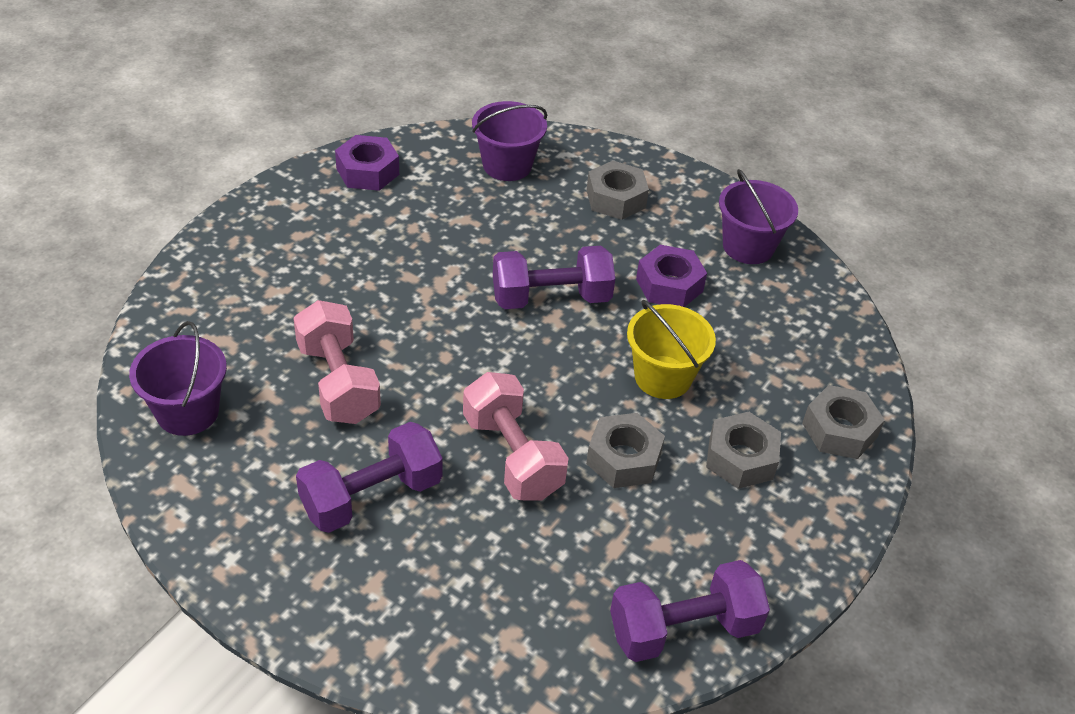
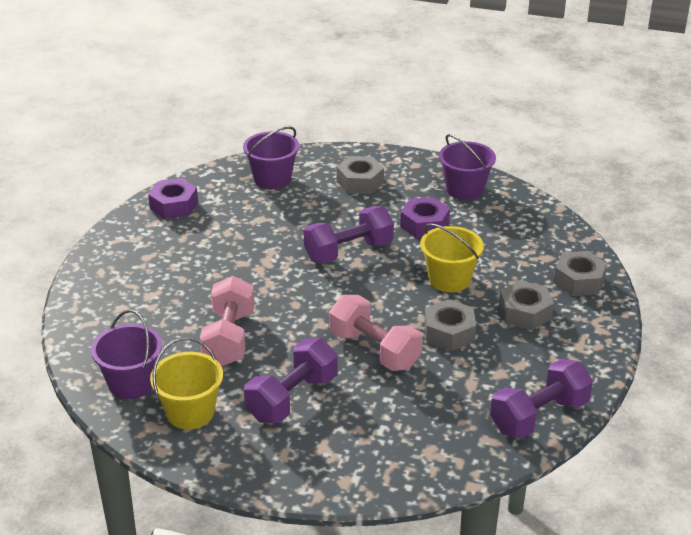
camera: 15 degrees left, 10 degrees down
(235, 477) = (190, 412): none -> yellow bucket
(338, 382) = (229, 338): pink dumbbell -> pink dumbbell turned 45 degrees clockwise

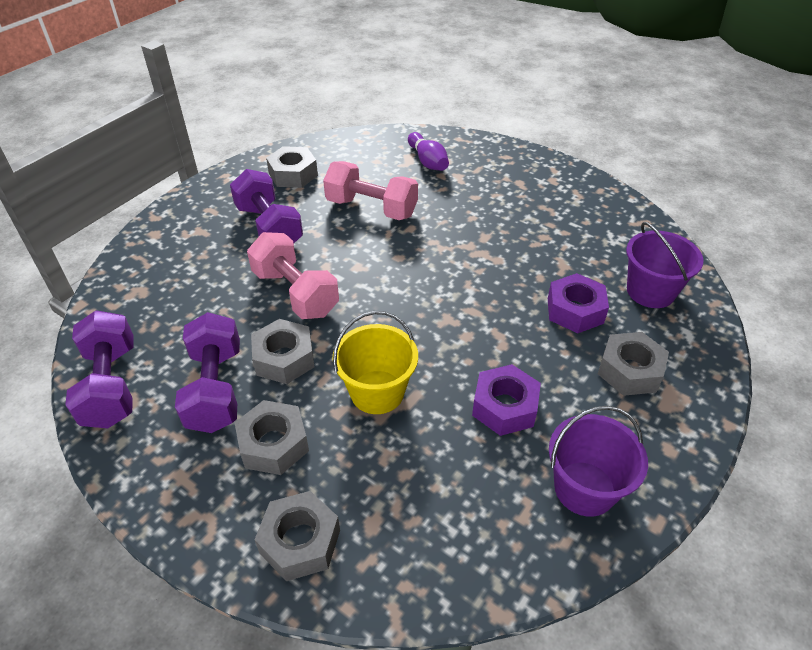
camera: 110 degrees right, 10 degrees up
(128, 320) = (428, 161): none -> purple bowling pin
(131, 383) = (347, 153): purple bucket -> none
(174, 205) = (607, 210): purple nut -> purple nut (575, 310)
(190, 412) = (293, 174): yellow bucket -> grey nut
(348, 252) = (472, 318): purple dumbbell -> purple dumbbell (215, 389)
(374, 350) = (295, 293): pink dumbbell -> pink dumbbell turned 75 degrees clockwise

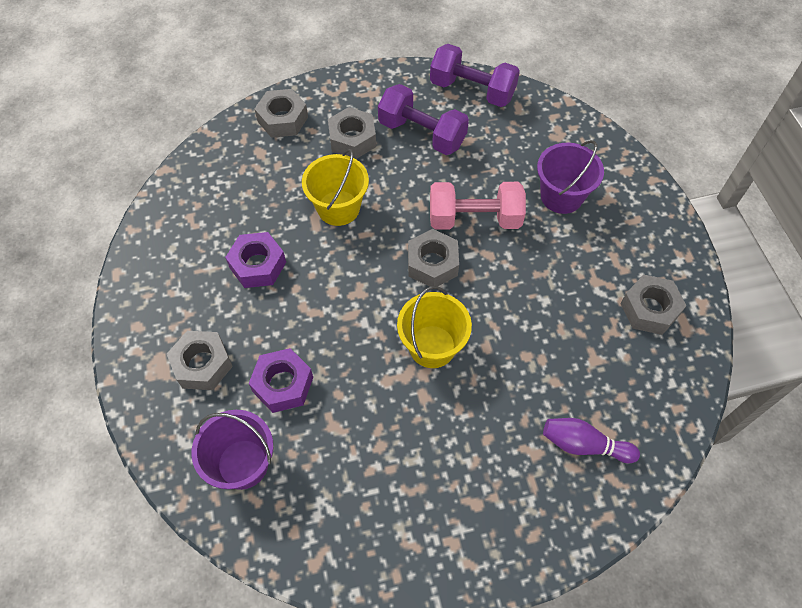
camera: 130 degrees right, 15 degrees up
(269, 227) = (575, 246): purple dumbbell -> none
(284, 358) = (414, 178): grey nut -> grey nut (432, 263)
(371, 208) = (541, 337): pink dumbbell -> none
(443, 253) = (432, 346): none -> yellow bucket
(584, 488) = (170, 258): purple bucket -> purple bucket (561, 196)

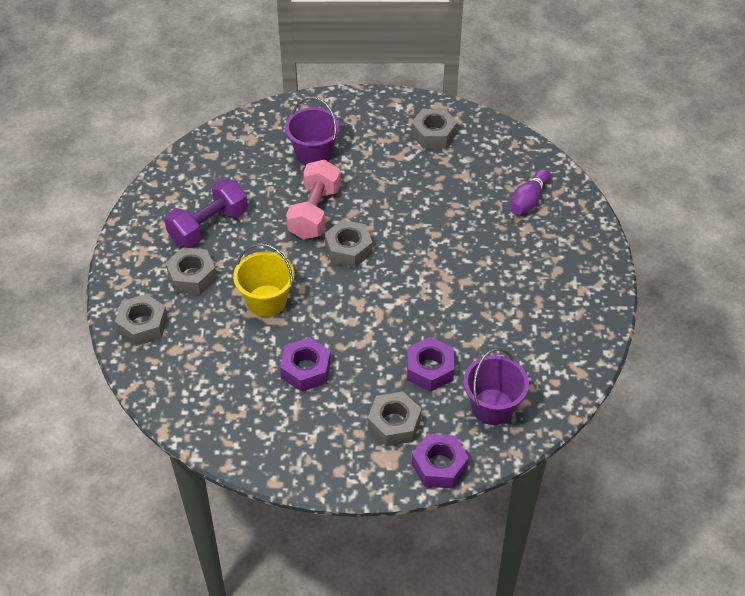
camera: 75 degrees left, 10 degrees down
(154, 423) = (439, 466): none -> purple nut
(432, 346) = (425, 266): yellow bucket -> none
(472, 90) = (174, 180): purple dumbbell -> none

